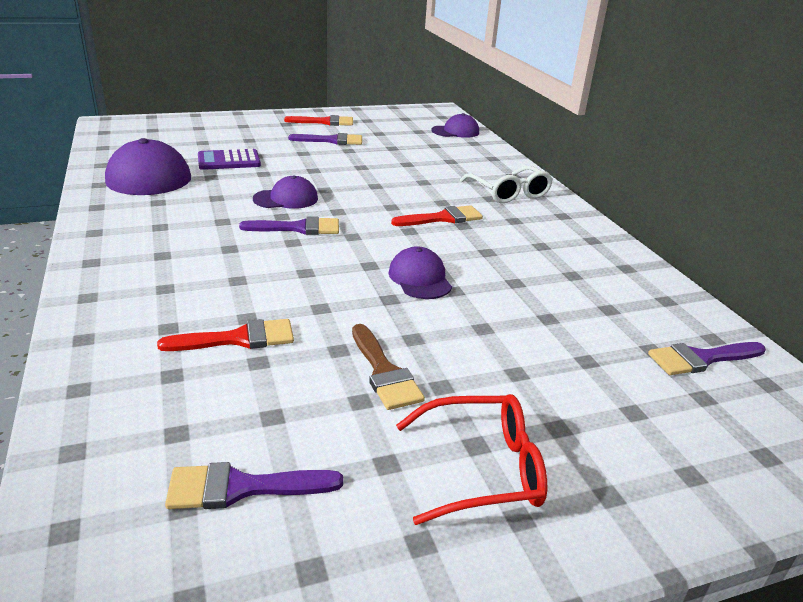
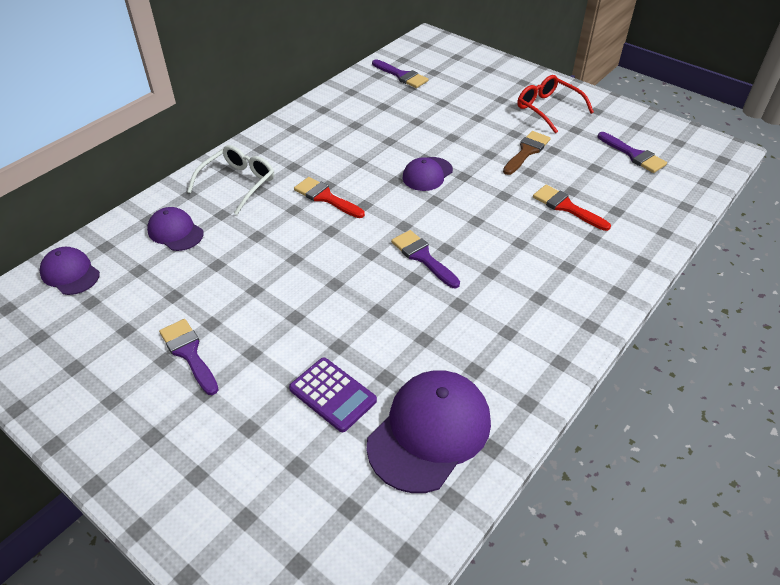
camera: 120 degrees left, 15 degrees up
(286, 199) = (380, 294): purple cap -> purple cap (175, 232)
(325, 122) = (114, 401): red brush -> none

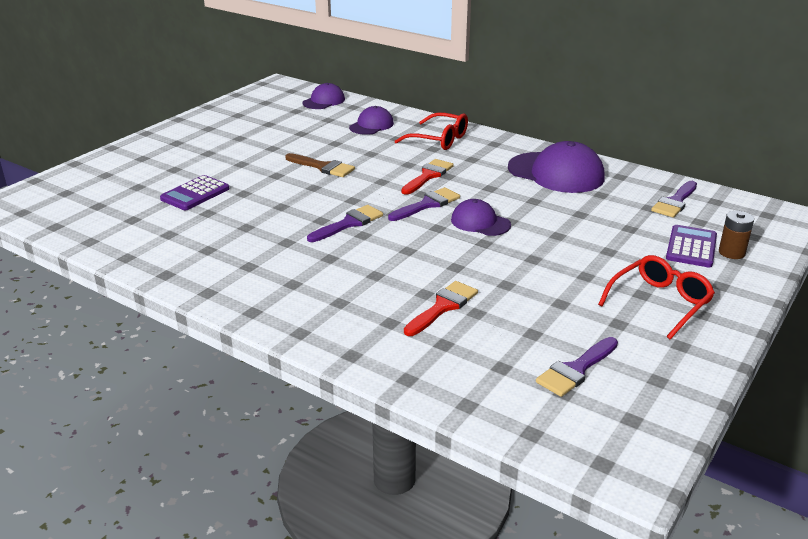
camera: 85 degrees right, 15 degrees down
(189, 353) = (244, 144): purple brush -> purple brush (427, 204)
(238, 183) = (439, 140): white glasses -> red glasses
(429, 432) = (150, 231): purple cap -> purple cap (556, 173)
(472, 82) = (691, 247): none -> purple calculator
(480, 69) = (731, 252): none -> brown battery
(527, 151) = (548, 283): brown brush -> brown brush (323, 167)

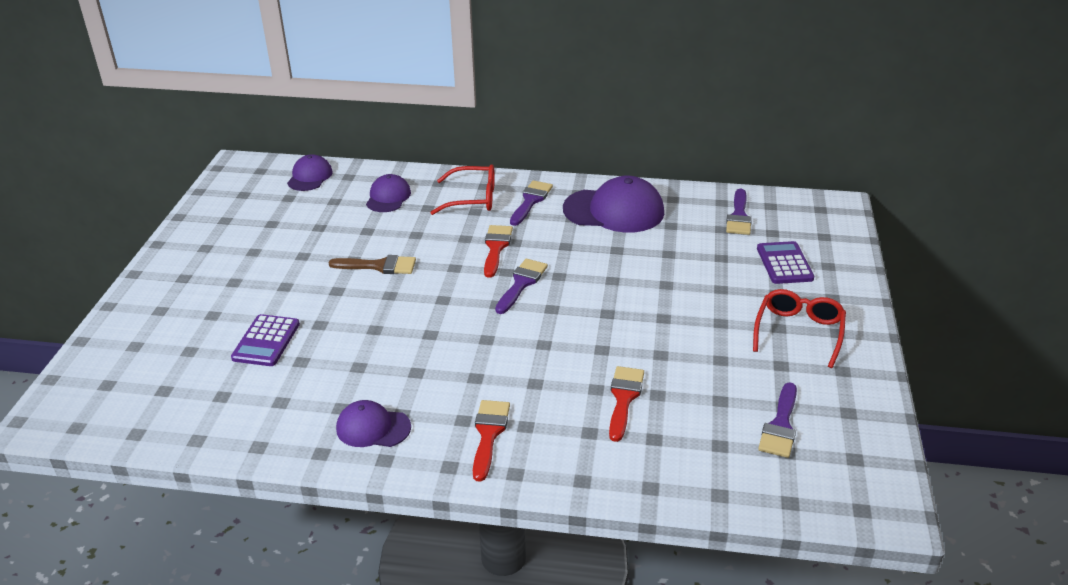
camera: 25 degrees left, 5 degrees up
(304, 299) = (489, 434): none -> red brush
(349, 223) = (462, 330): purple brush -> purple brush (531, 201)
(480, 222) = (587, 290): purple cap -> purple cap (373, 428)
(731, 252) = (819, 260): brown battery -> none

